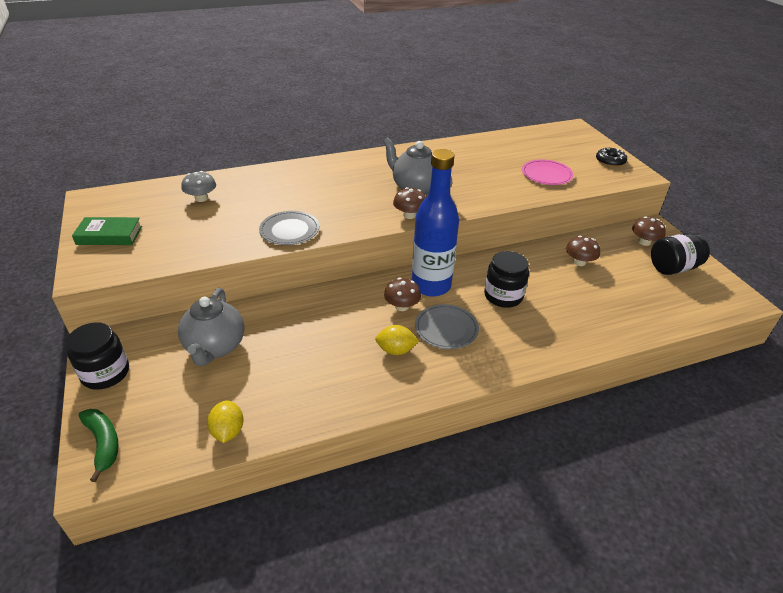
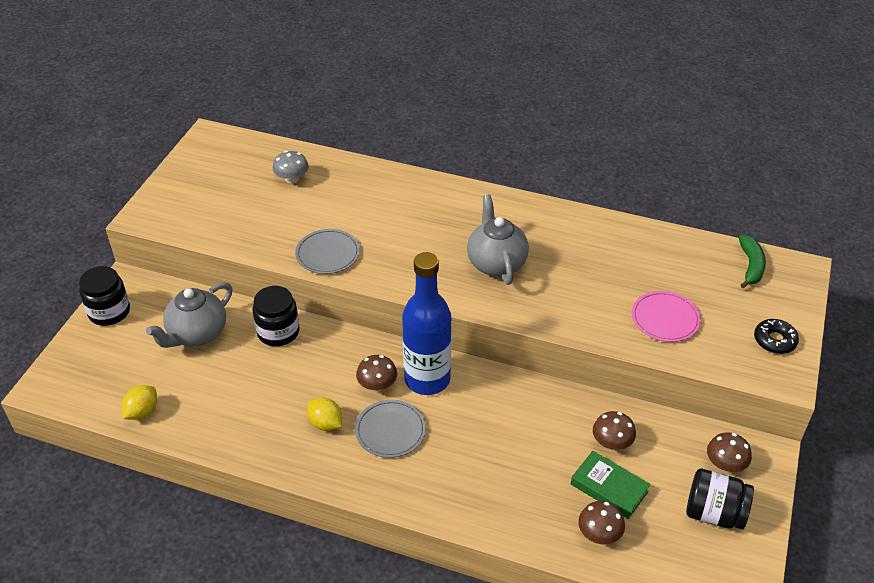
camera: 40 degrees right, 5 degrees up
(103, 443) = (64, 369): green banana -> green banana (751, 266)
(109, 235) = (189, 185): green book -> green book (609, 488)
(409, 215) = (452, 293): brown mushroom -> brown mushroom (599, 534)
(503, 296) = (482, 431): black jar -> black jar (278, 332)

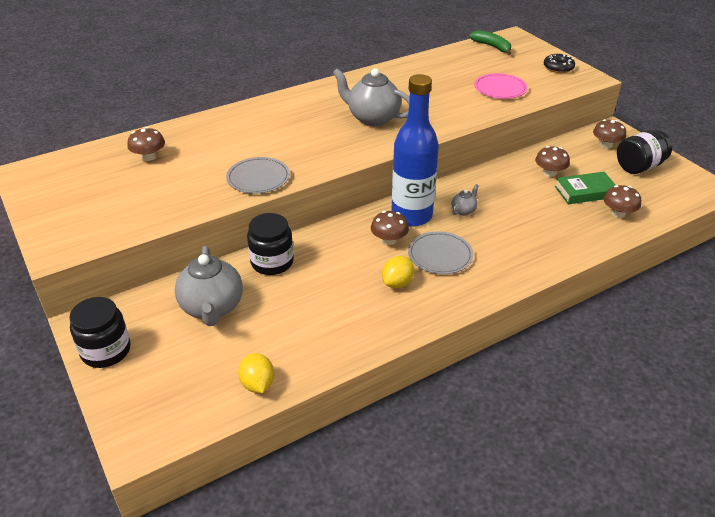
camera: 50 degrees left, 5 degrees down
(292, 178) = (149, 157): grey mushroom -> brown mushroom
(326, 423) = (397, 283): yellow lemon -> yellow lemon turned 45 degrees counterclockwise
(474, 410) = (463, 210): none -> grey teapot

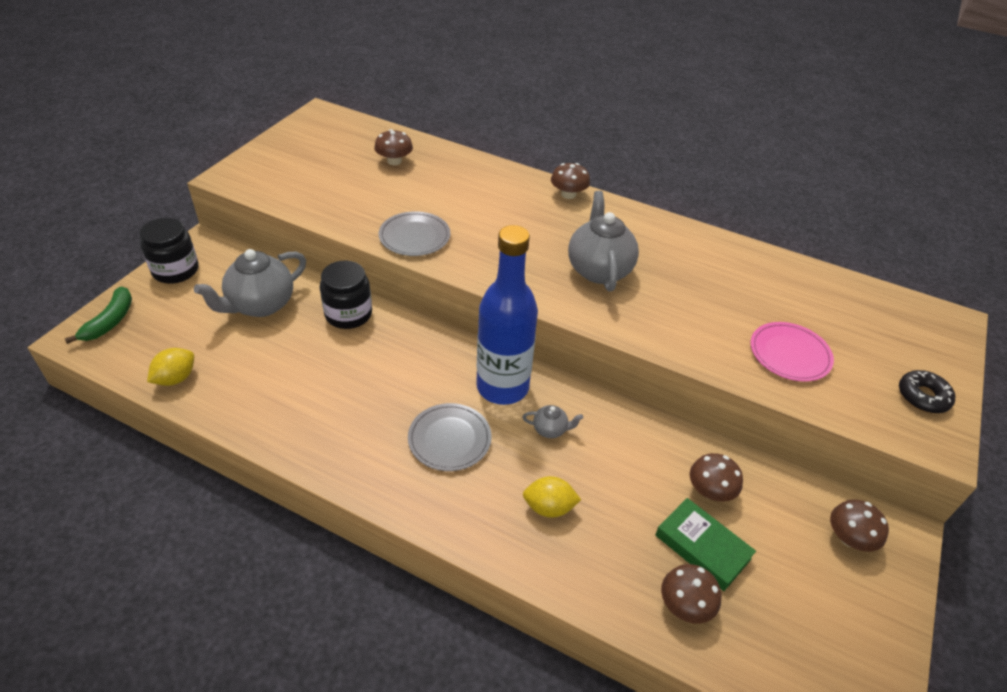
camera: 55 degrees right, 5 degrees up
(389, 240) = (445, 385): brown mushroom -> brown mushroom (568, 194)
(397, 283) = (377, 420): yellow lemon -> yellow lemon (549, 507)
(492, 47) = (892, 310): green banana -> green banana (110, 321)
(639, 166) = (834, 600): black jar -> none

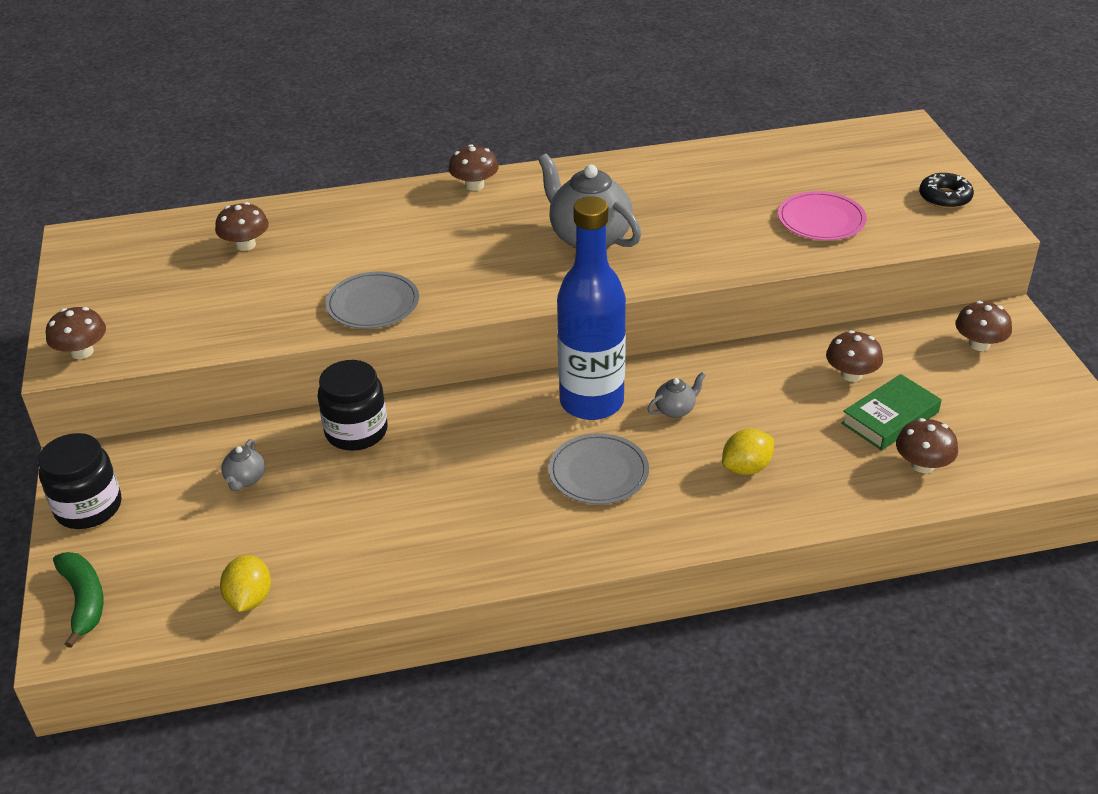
camera: 35 degrees left, 5 degrees down
(240, 176) = (82, 352): none -> brown mushroom
(260, 305) = (245, 480): grey teapot -> grey teapot, size x0.46
(702, 547) = (890, 418): green book -> green book turned 45 degrees counterclockwise

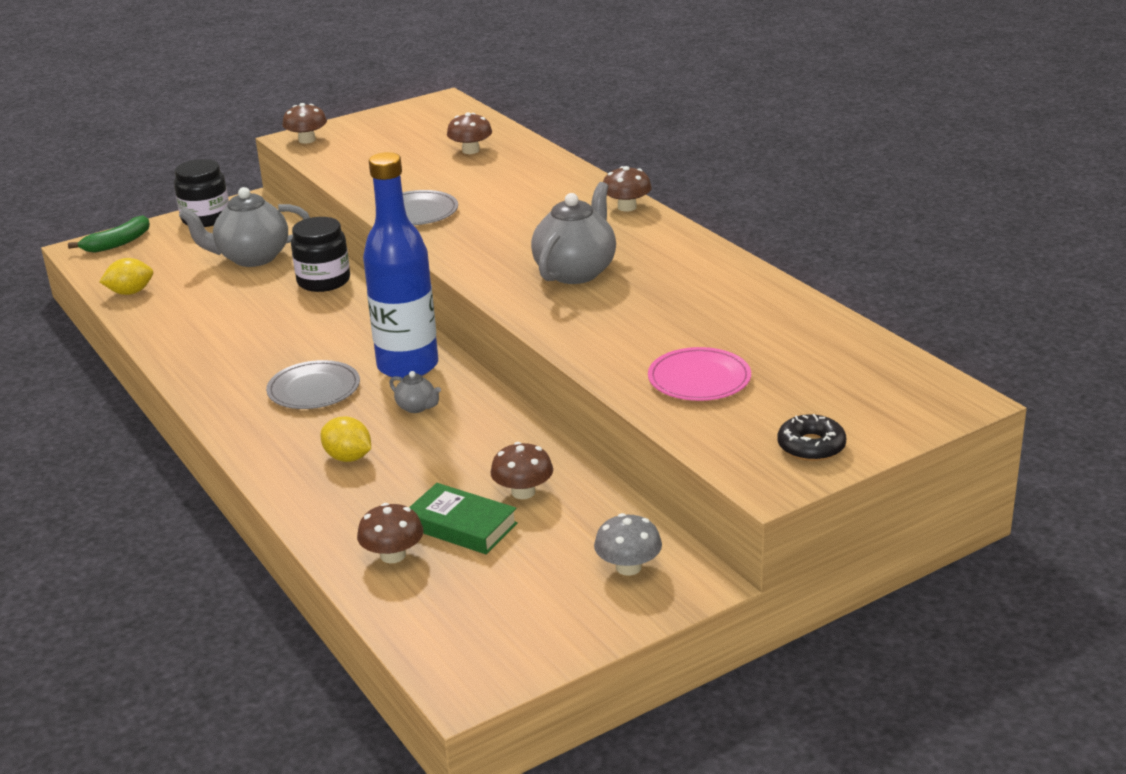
camera: 70 degrees right, 10 degrees down
(245, 480) = (252, 258): grey teapot -> grey teapot, size x2.20
(979, 344) = (628, 567): brown mushroom -> grey mushroom

